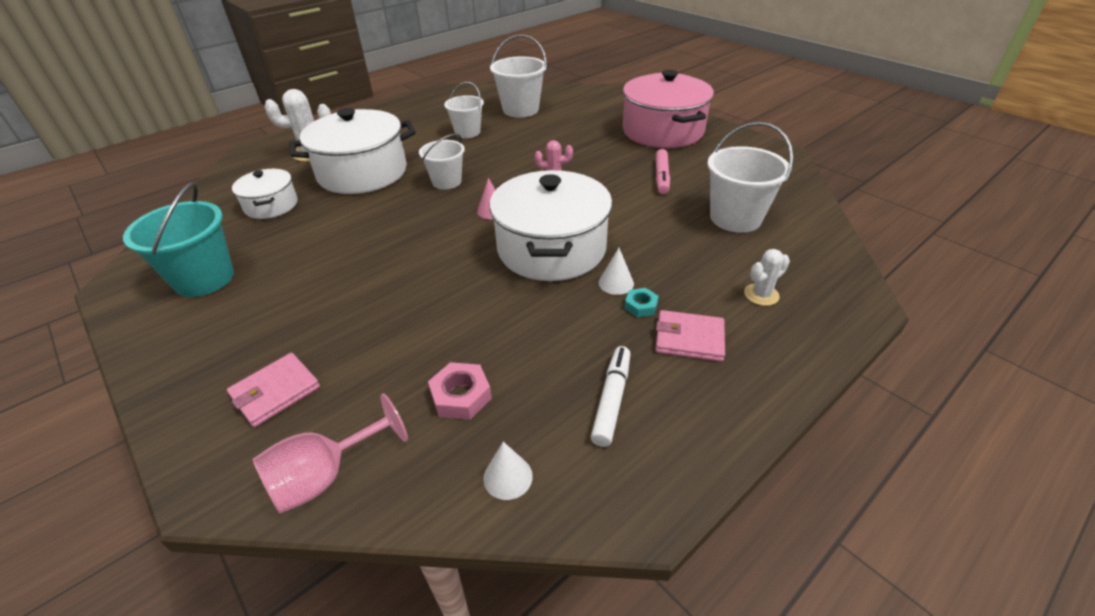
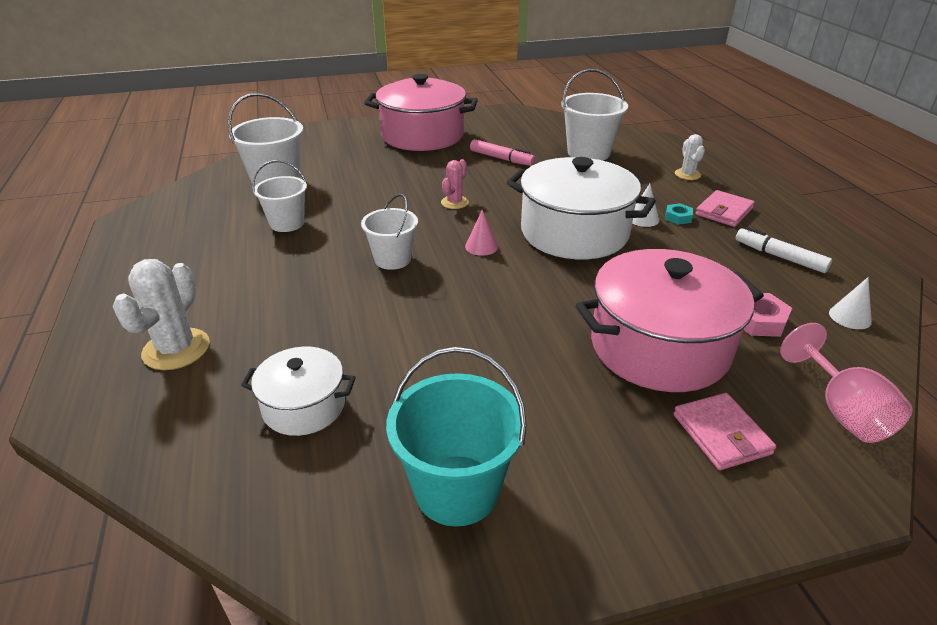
camera: 65 degrees left, 5 degrees down
(362, 173) = (299, 313): white pot -> none
(386, 335) = (659, 347): none -> pink pot

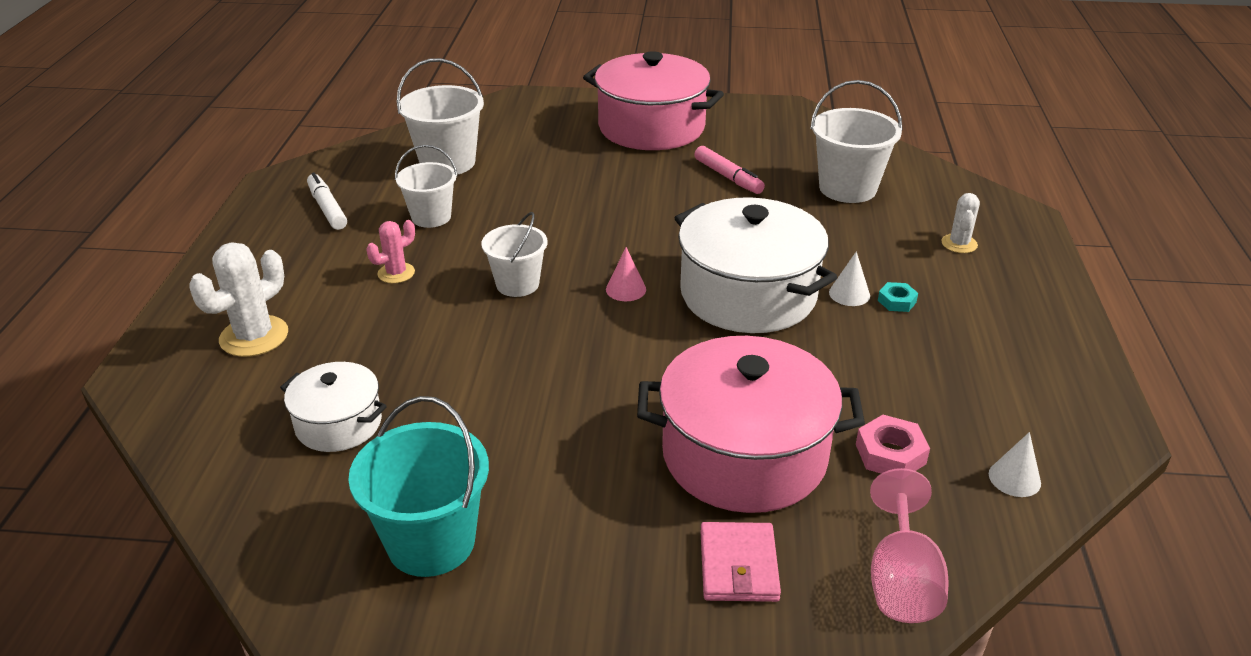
camera: 20 degrees right, 0 degrees up
(454, 202) = (631, 227): pink cactus -> pink cactus (396, 273)
(724, 211) = (966, 305): pink wallet -> none
(779, 257) = (989, 382): white marker -> white marker (327, 208)

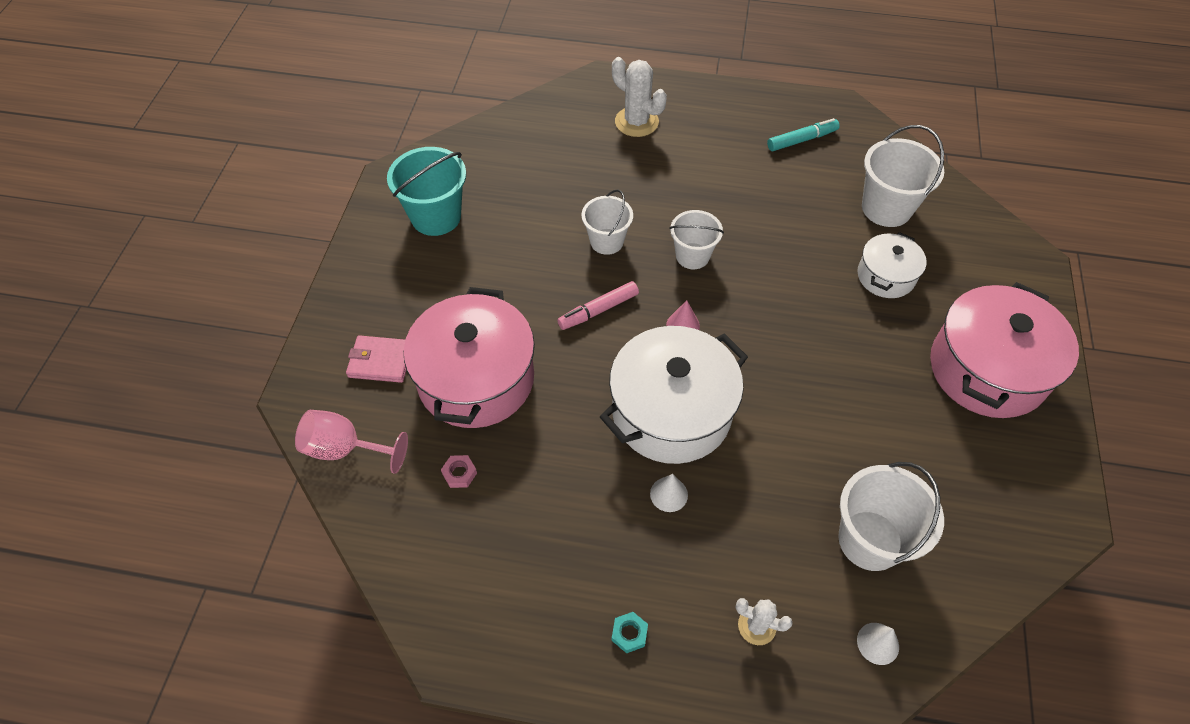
camera: 95 degrees right, 20 degrees up
(327, 208) = (802, 140): white marker -> turquoise marker
(339, 424) = (544, 170): white pot -> white pot (885, 276)
(396, 273) = (709, 185): pink cactus -> none
(431, 217) = (791, 201): white bucket -> white bucket (606, 241)
(728, 177) = (883, 427): pink marker -> pink marker (598, 310)
(890, 454) = (459, 473): pink nut -> pink nut, size x0.64
(896, 301) = (655, 532): turquoise nut -> turquoise nut (629, 633)
(1014, 478) = (417, 554): white cone -> white cone (878, 643)

